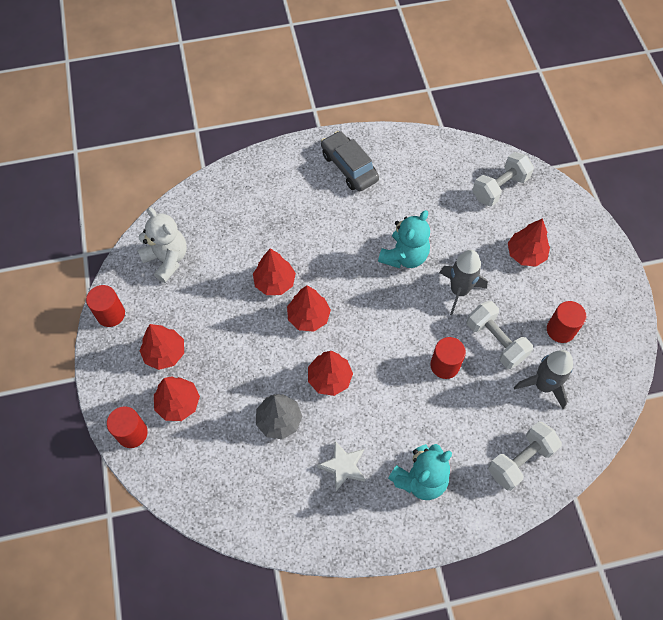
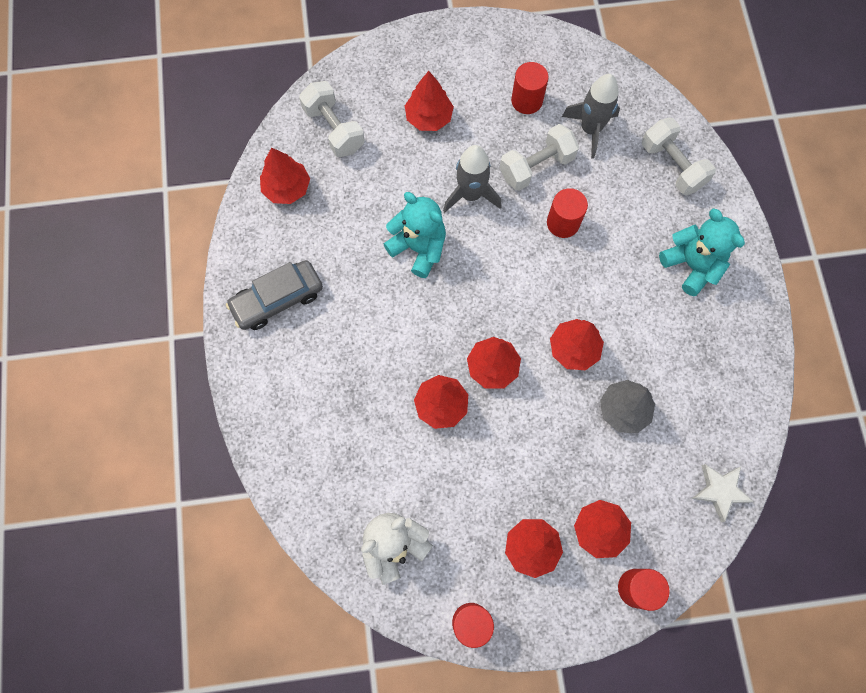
camera: 85 degrees left, 10 degrees up
(343, 466) = (678, 343): white star -> white star (719, 491)
(441, 162) = (287, 188): none -> red tree

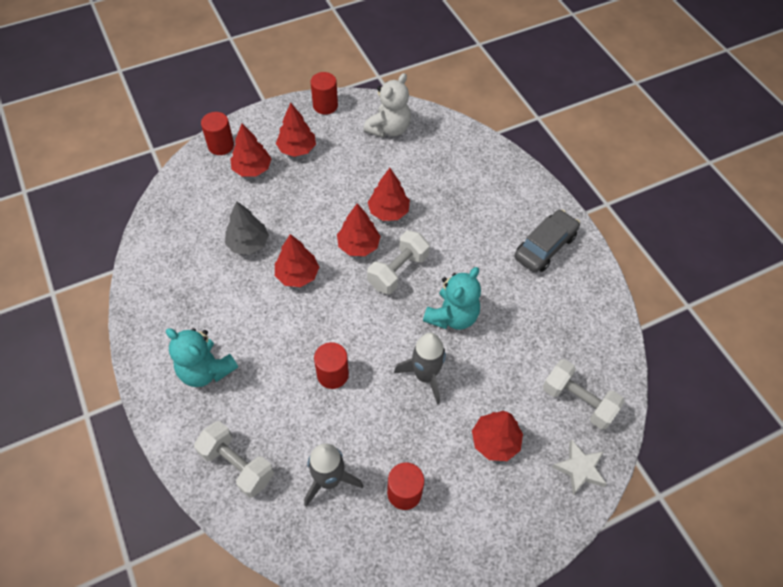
camera: 160 degrees right, 15 degrees down
(287, 188) = (588, 333): red tree -> none
(418, 248) = (452, 316): turquoise teddy bear -> turquoise teddy bear turned 75 degrees counterclockwise
(536, 166) = (373, 422): white dumbbell -> white dumbbell (398, 271)
(719, 491) = (167, 211): white star -> white star (580, 469)

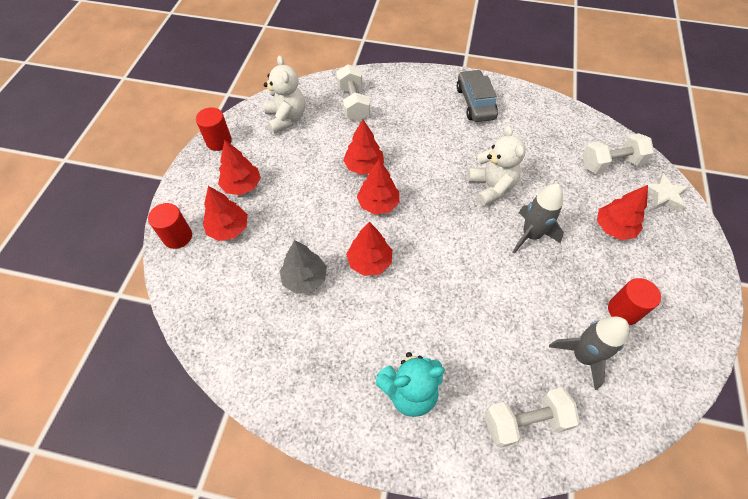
camera: 50 degrees left, 0 degrees up
(332, 374) = (486, 295): red cylinder -> none
(398, 271) = (424, 194): white dumbbell -> white dumbbell (353, 103)
(452, 316) = (491, 187): turquoise teddy bear -> white teddy bear

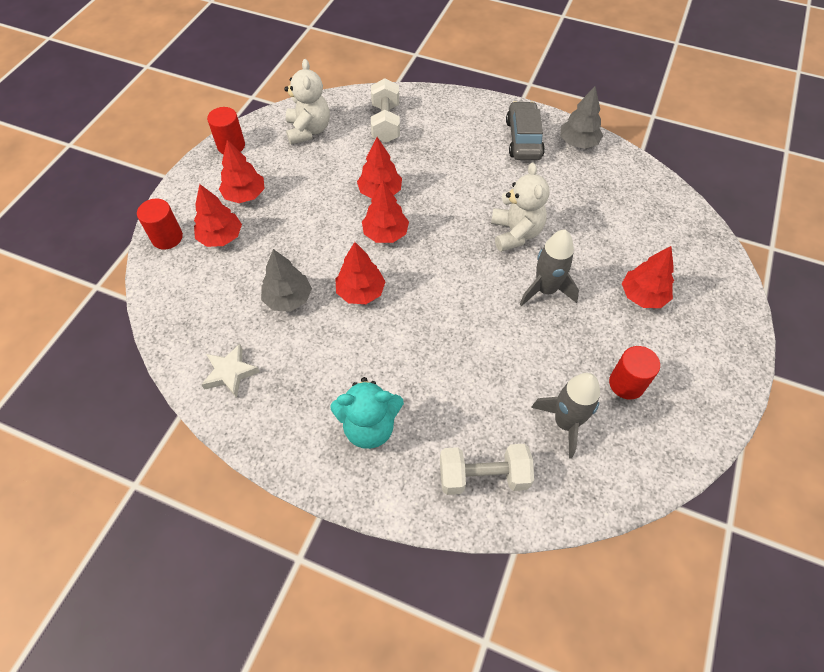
camera: 10 degrees right, 0 degrees up
(521, 100) = (578, 143): none -> grey tree
(610, 164) = (661, 226): white dumbbell -> none
(663, 196) = (712, 269): white star -> white star (230, 373)

